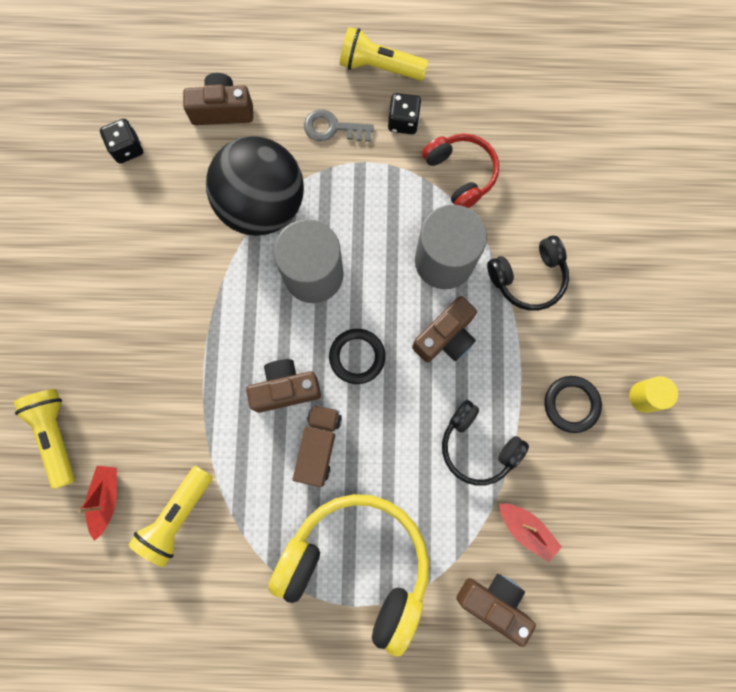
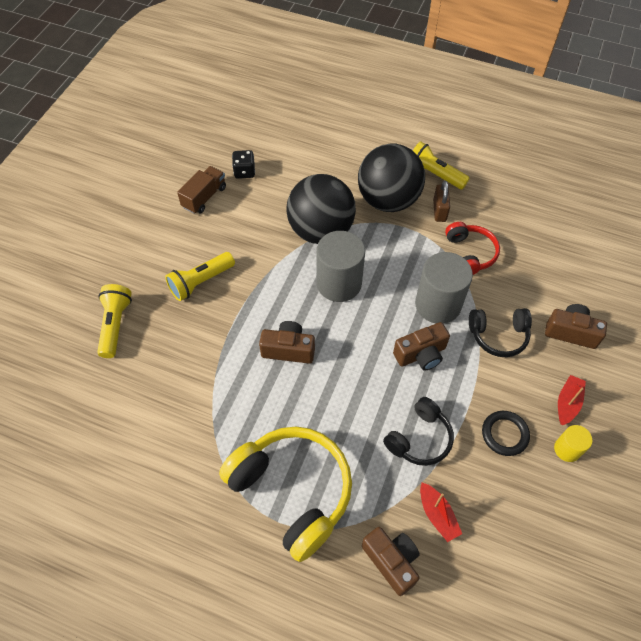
camera: 20 degrees right, 20 degrees down
(106, 499) = (129, 378): red boat -> red boat (567, 403)
(177, 516) = (173, 407): yellow flashlight -> yellow flashlight (201, 282)
(222, 110) = (317, 168): brown camera -> brown camera (571, 332)
(318, 446) = (297, 396): brown truck -> brown truck (204, 197)
(333, 128) = (388, 200): grey key -> black ball
(357, 357) = (349, 346): black ring -> none
(403, 122) = (439, 210): black dice -> brown padlock
(478, 446) = (419, 438): black headphones -> black headphones turned 105 degrees counterclockwise

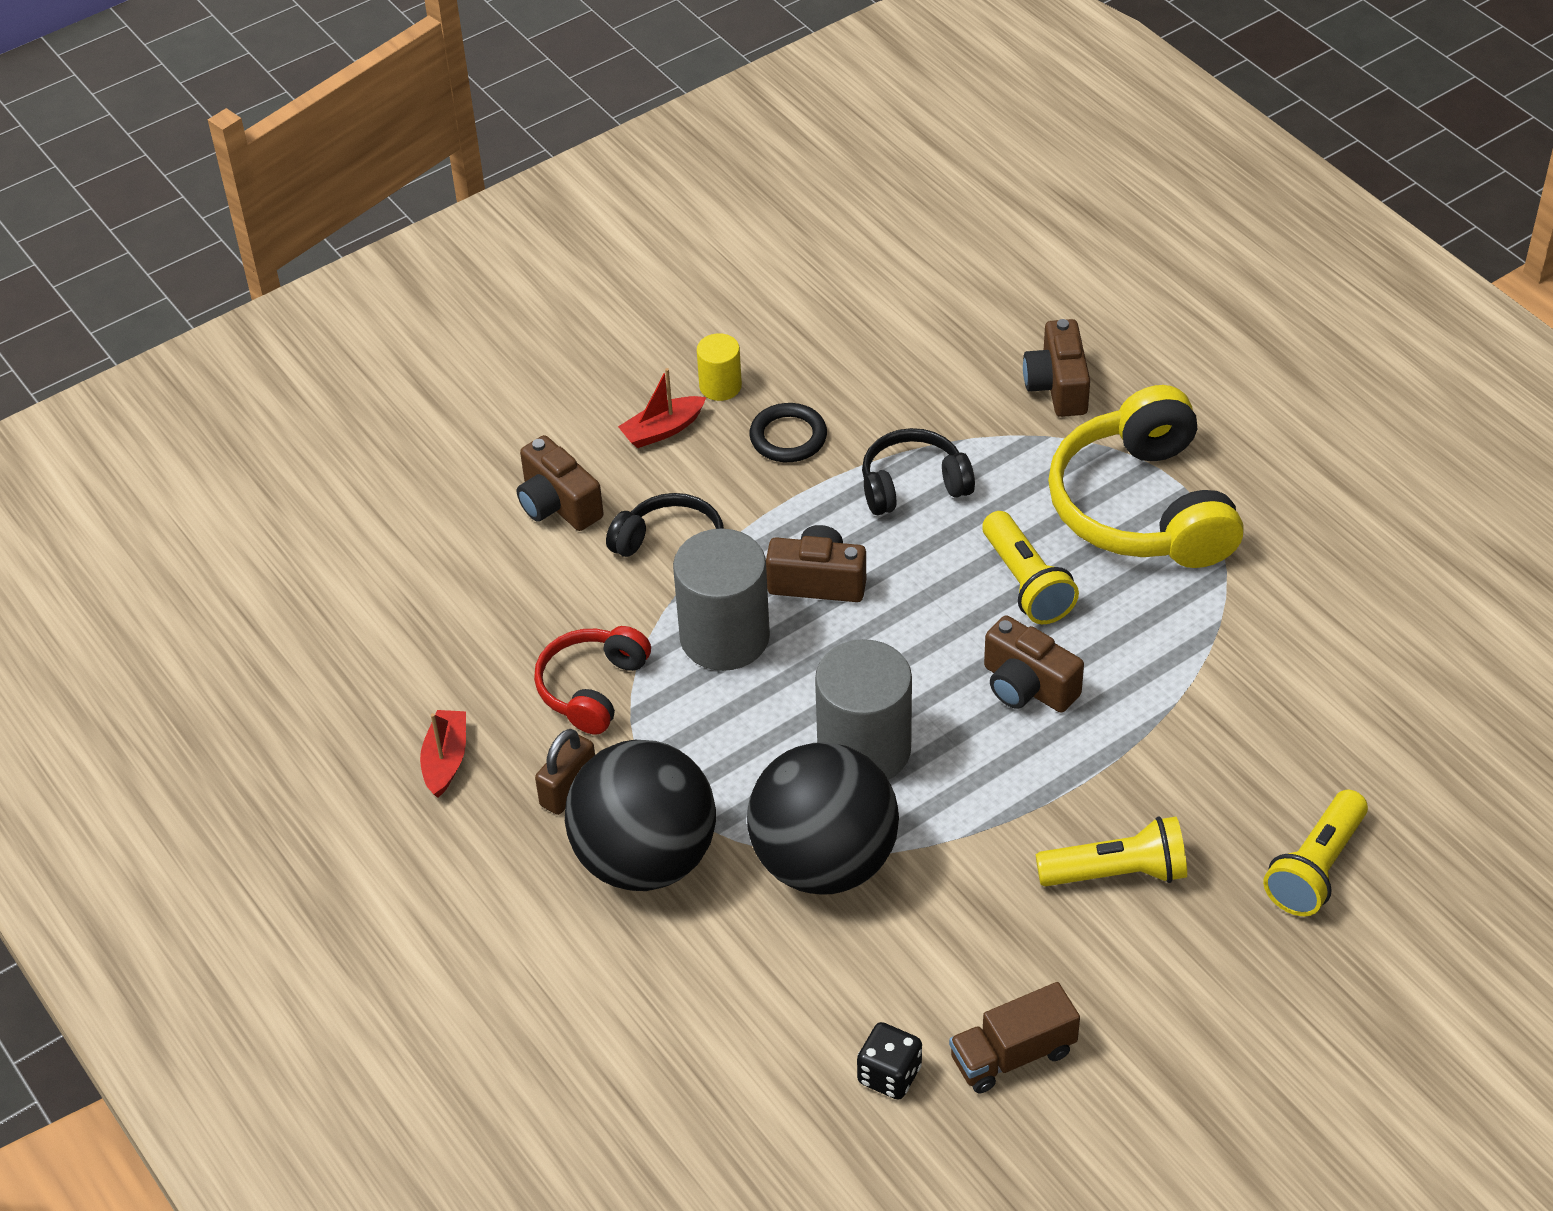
camera: 145 degrees left, 10 degrees down
(434, 174) = (506, 866): yellow flashlight -> yellow flashlight (1026, 583)
(437, 515) = (960, 401): red boat -> red boat (445, 760)

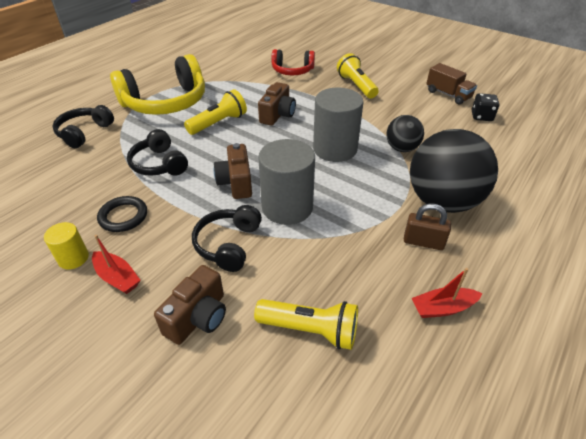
camera: 110 degrees left, 5 degrees down
(592, 688) = (349, 252): red headphones -> red headphones (292, 70)
(824, 862) = (401, 148): black ball -> black ball, size x0.53
(1057, 386) = (84, 133): brown camera -> black headphones
(1315, 868) = (329, 55): yellow flashlight -> yellow flashlight (310, 330)

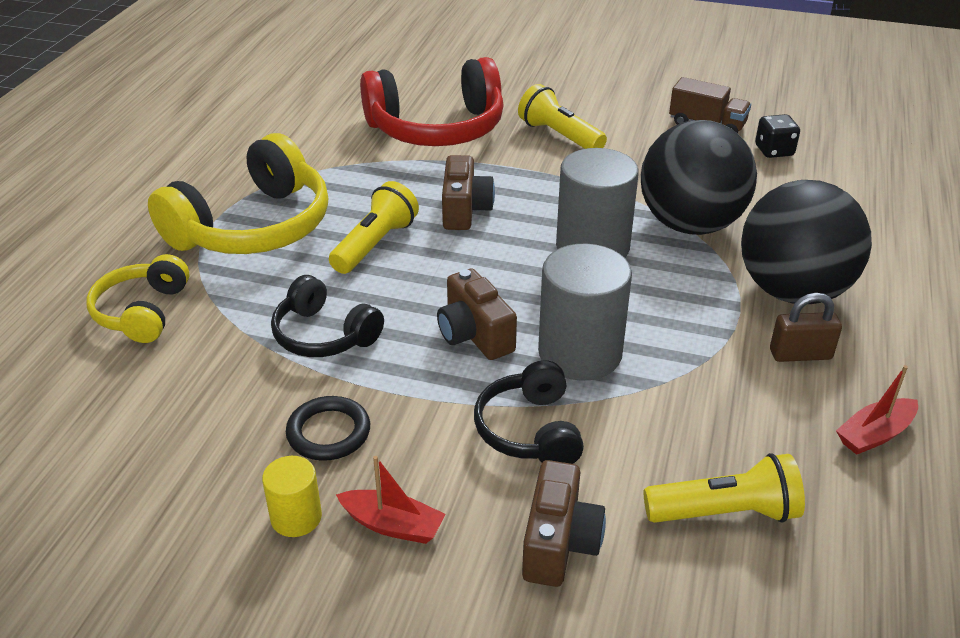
camera: 20 degrees left, 5 degrees down
(84, 133) = (143, 312): black headphones -> yellow headphones
(292, 70) = (437, 128): red headphones -> red headphones, size x1.78
(401, 148) = (690, 224): black ball -> black ball, size x1.90

